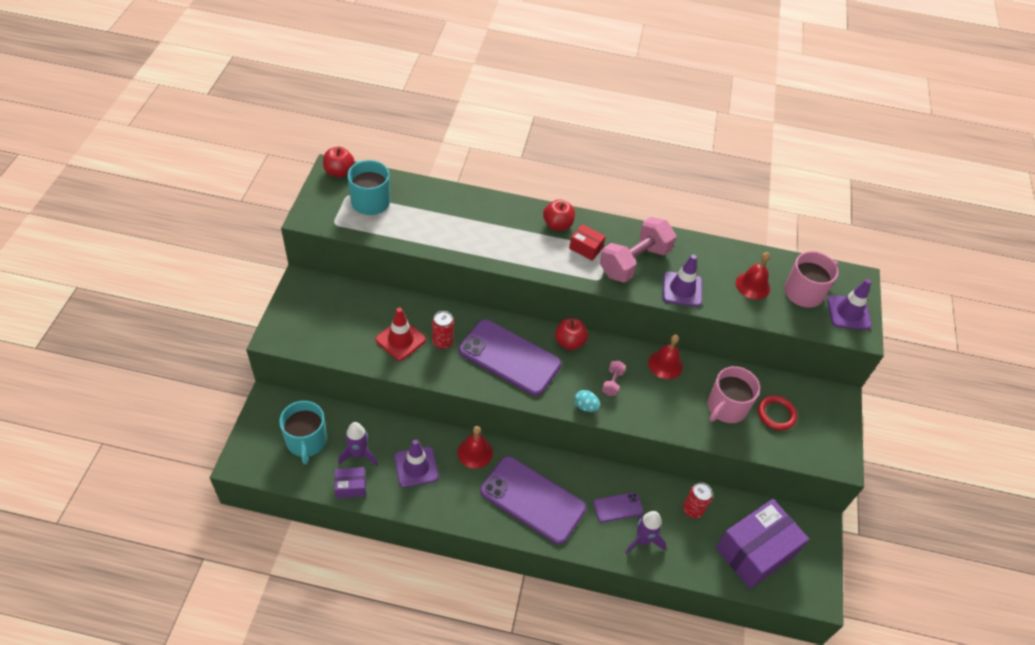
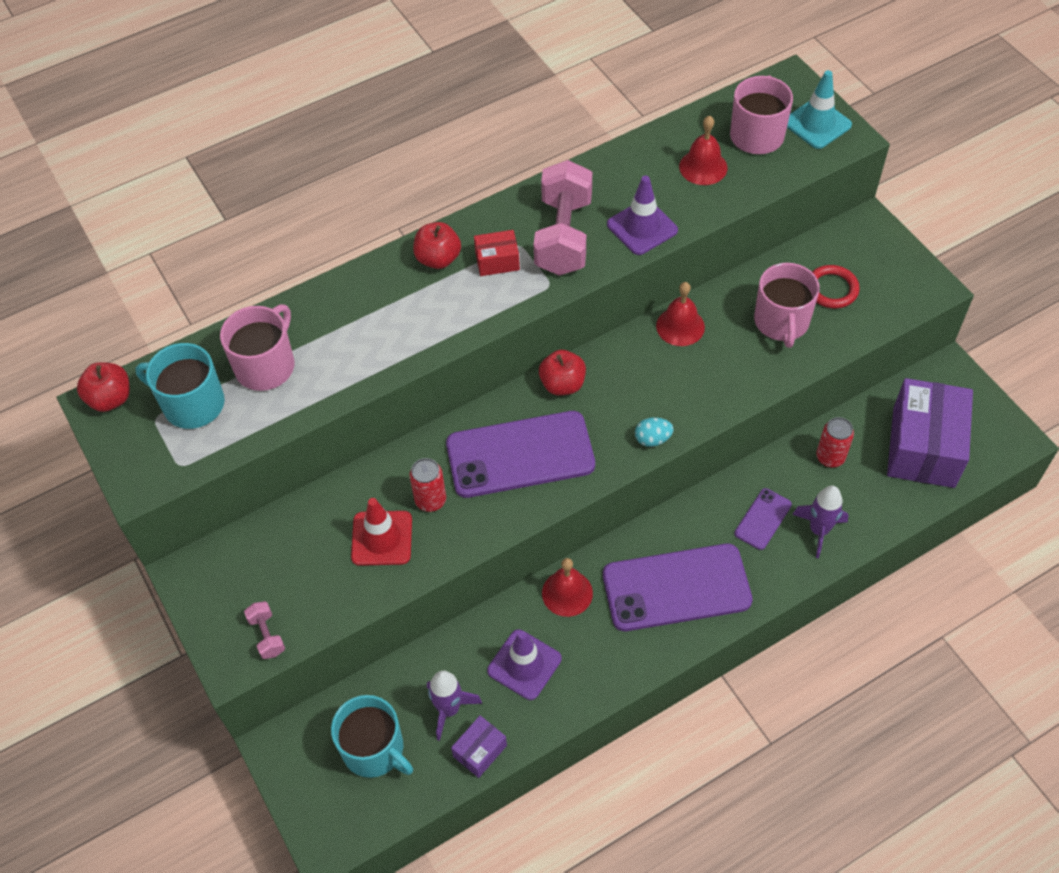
camera: 35 degrees left, 5 degrees up
(421, 210) = (266, 365): none -> pink mug
(612, 383) = (651, 391): pink dumbbell -> pink dumbbell (267, 635)
(848, 313) = (817, 124): purple traffic cone -> turquoise traffic cone

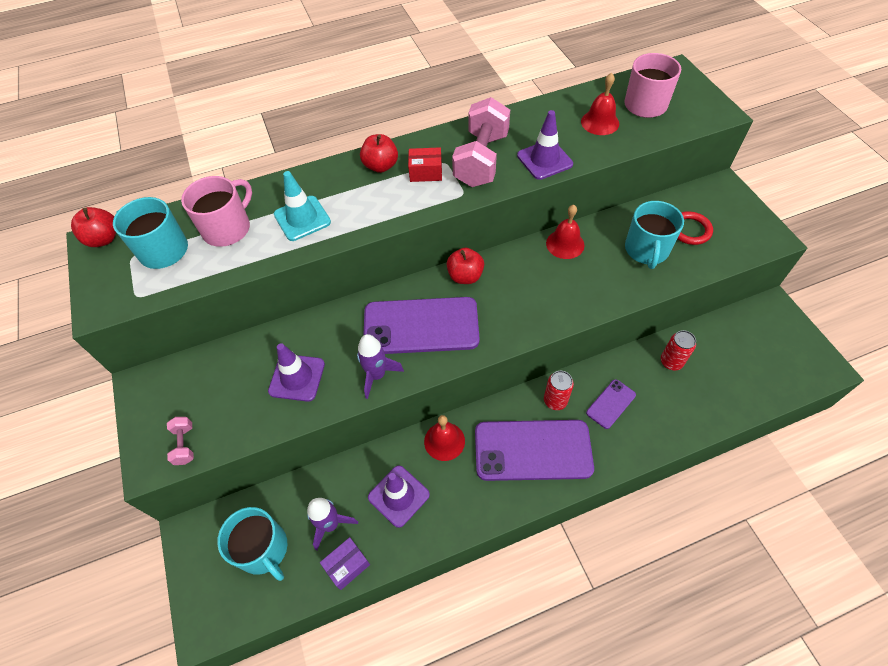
camera: 10 degrees right, 0 degrees up
(382, 538) = (297, 377): red traffic cone -> purple traffic cone
(430, 500) = (342, 352): red can -> red can (555, 401)
(652, 439) = (529, 328): turquoise egg -> none
(781, 322) = (646, 250): pink mug -> turquoise mug
(817, 124) = (694, 101): turquoise traffic cone -> turquoise traffic cone (302, 218)
(819, 530) = (656, 420): purple rocket -> purple rocket (377, 375)
(923, 447) = (748, 364): purple box -> none

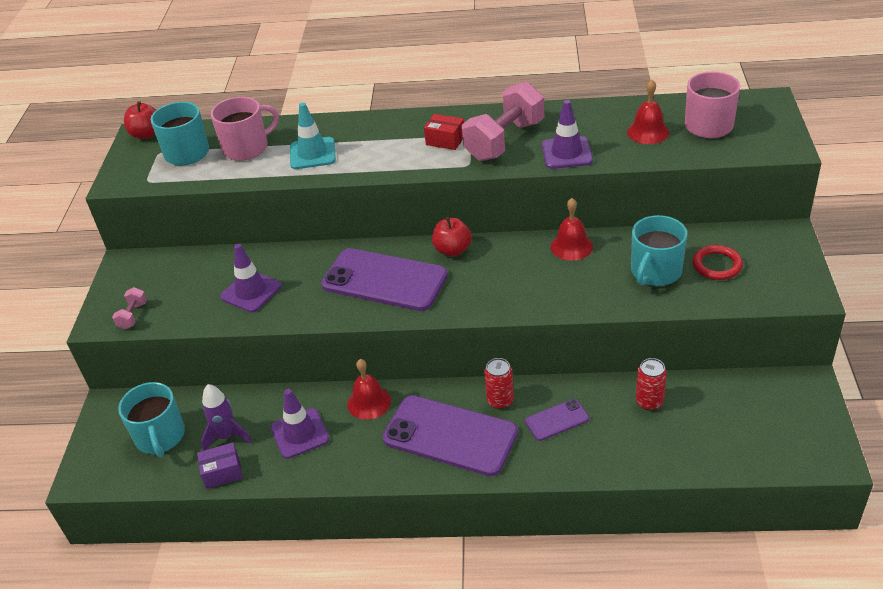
camera: 25 degrees right, 15 degrees down
(377, 375) = (320, 308): purple rocket -> none
(381, 166) = (408, 127): red apple -> none

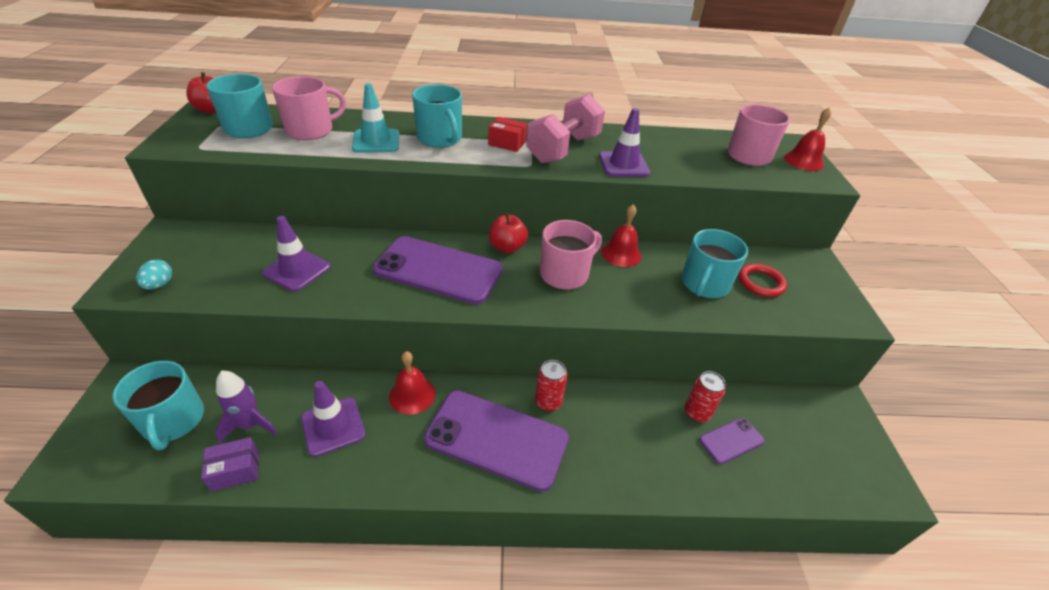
camera: 10 degrees left, 0 degrees up
(133, 316) = (159, 285): pink dumbbell -> turquoise egg
(376, 143) = (440, 138): none -> turquoise mug
(511, 273) = (565, 274): none -> pink mug
(557, 420) = (607, 427): purple phone -> purple phone (731, 440)
(648, 132) = (695, 155): red bell -> red bell (803, 161)

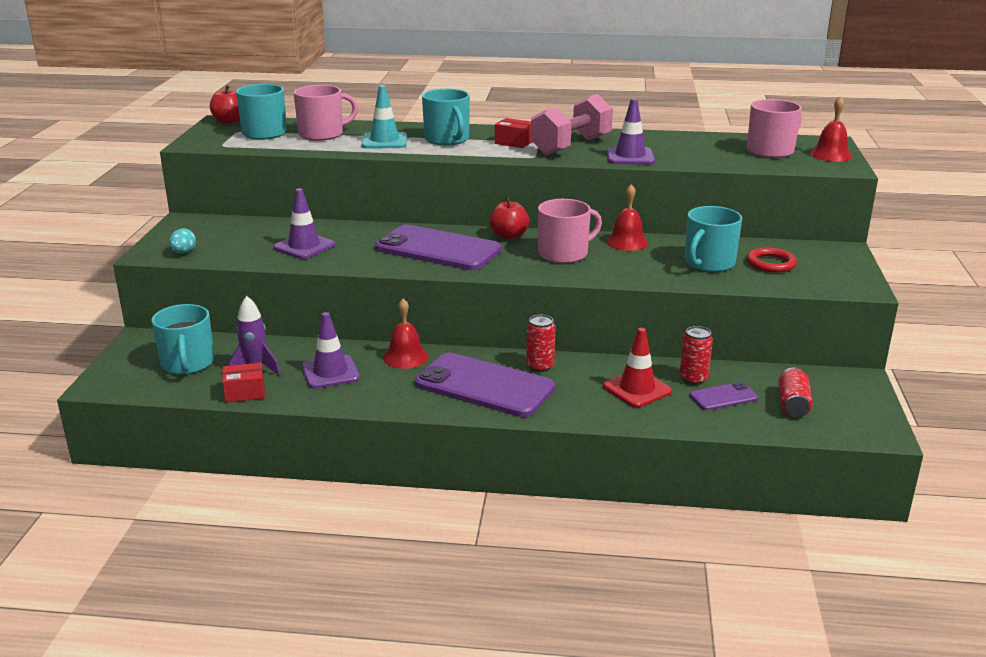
camera: 10 degrees right, 15 degrees down
(235, 470) = (245, 393): purple box -> red box
(648, 433) = (637, 389): none -> red traffic cone
(797, 448) = (792, 404): none -> red can

